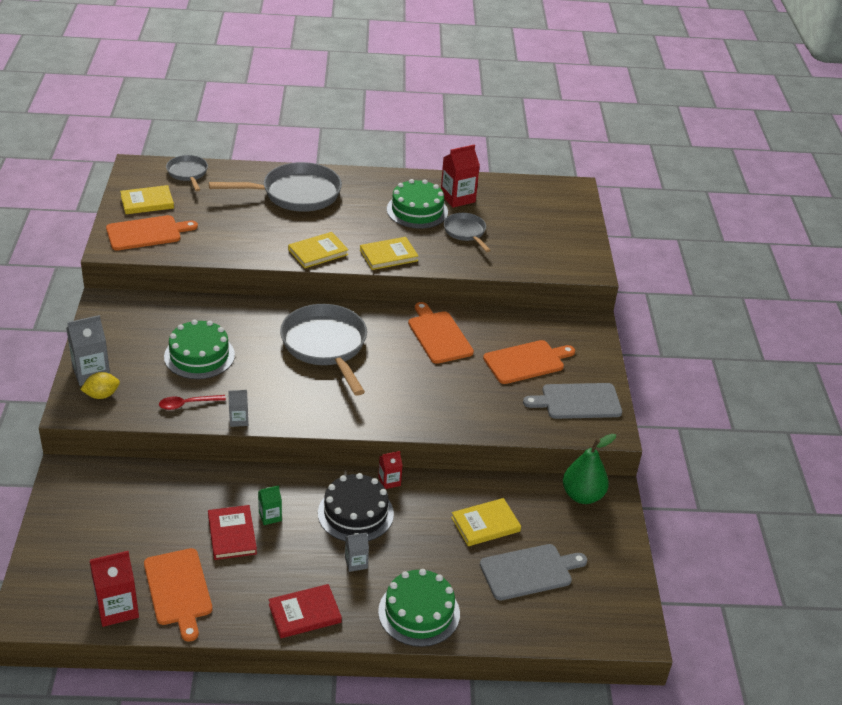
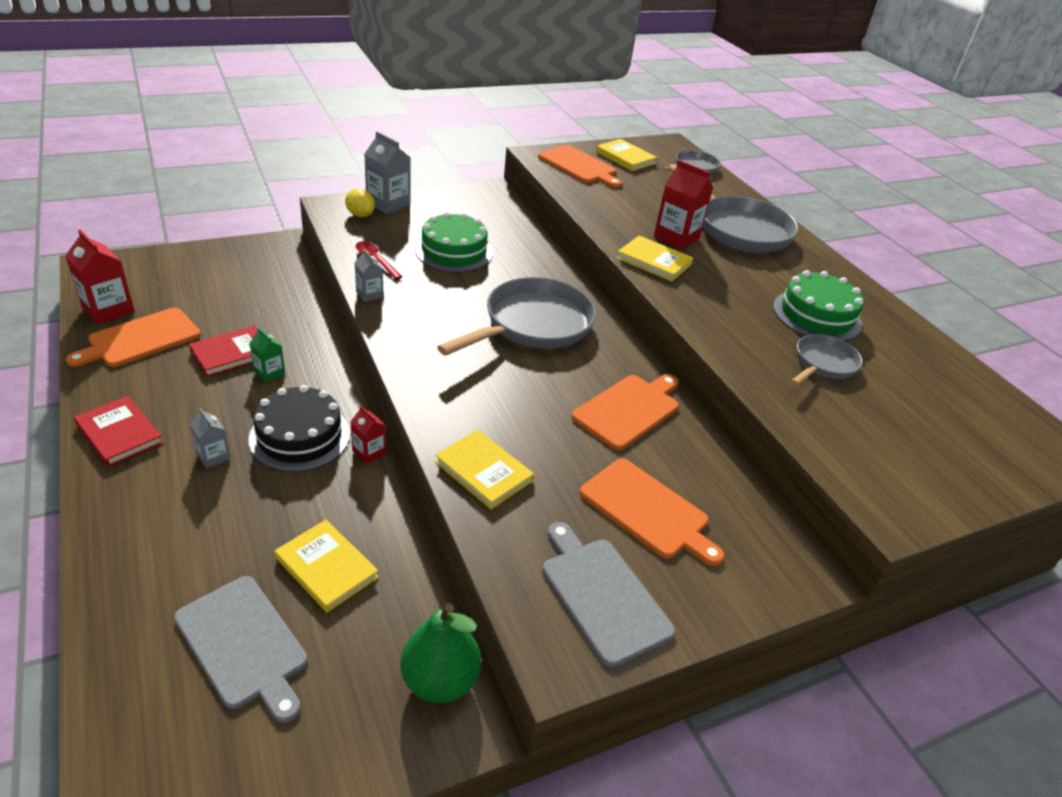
camera: 65 degrees right, 0 degrees up
(388, 255) = (702, 310): yellow book -> yellow book (484, 471)
(419, 612) = (136, 535): green cake -> none
(457, 198) = (886, 343): red carton -> red carton (676, 238)

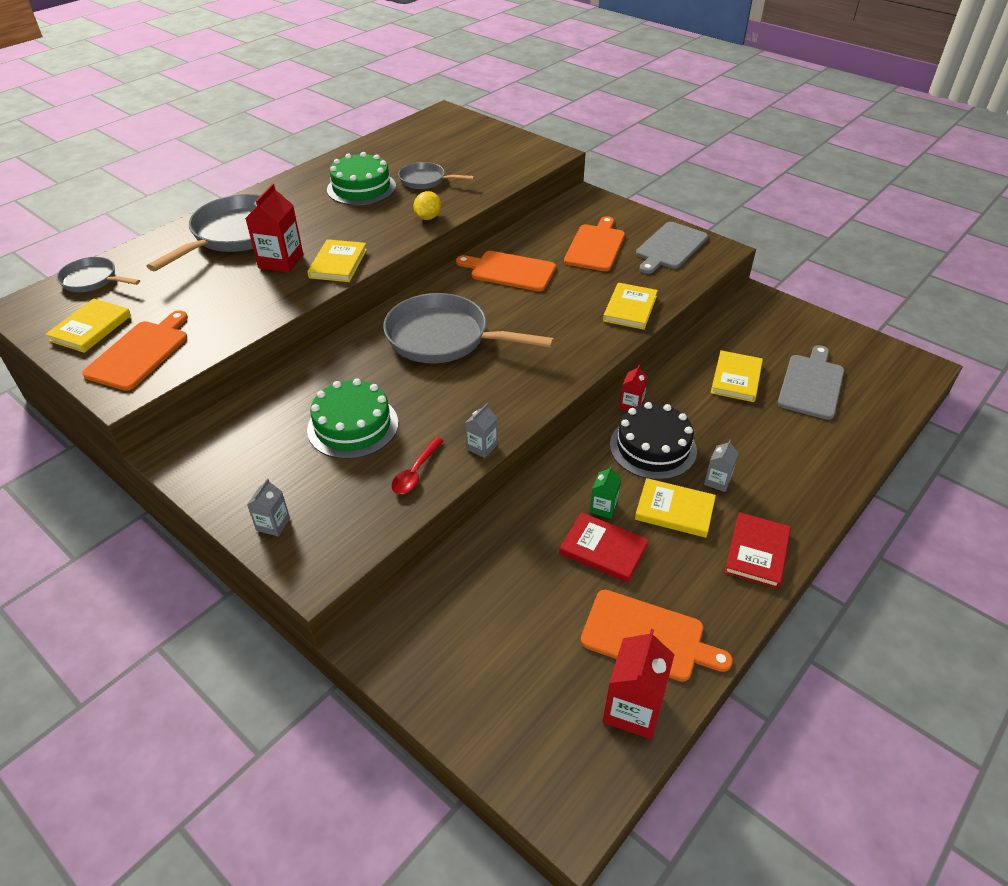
camera: 110 degrees left, 5 degrees up
(218, 410) = (674, 510): none -> yellow book
(360, 215) = (321, 534): yellow lemon -> yellow lemon (428, 217)
(388, 204) = (273, 524): grey carton -> grey carton, size x0.56
(440, 680) = (748, 312): green pear -> none

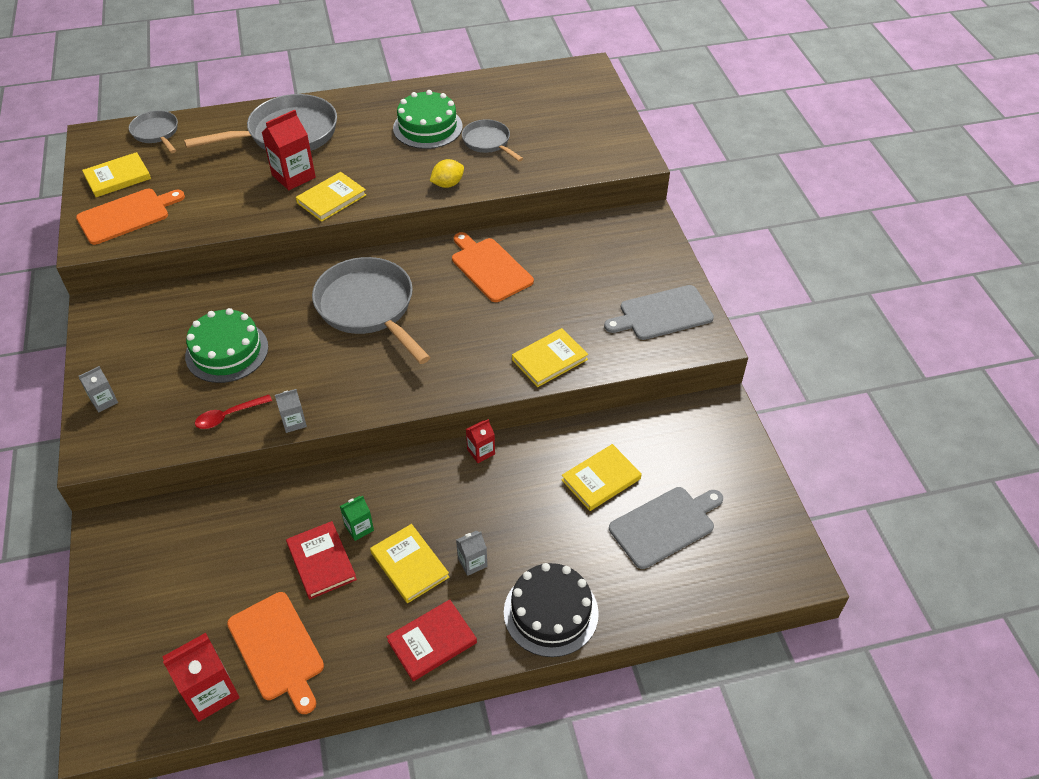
camera: 35 degrees right, 5 degrees up
(596, 246) = (594, 279): orange cutting board -> none
(653, 447) = (454, 500): black cake -> black cake (551, 612)

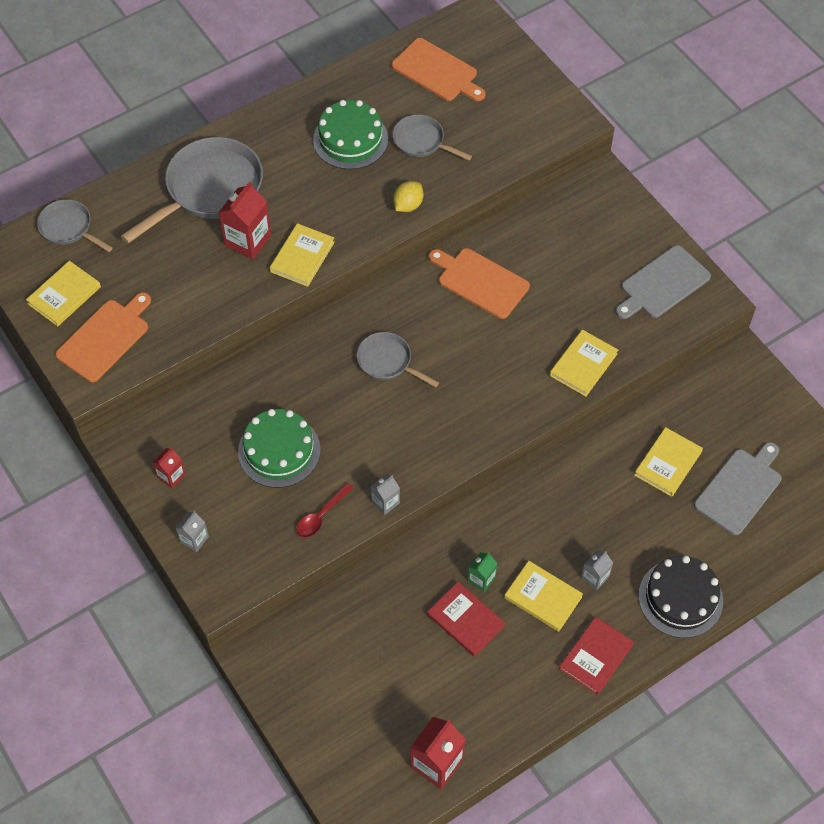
camera: 20 degrees left, 10 degrees up
(277, 649) = (471, 708): orange cutting board -> orange cutting board (437, 72)
(368, 308) = (387, 361): grey pan -> grey pan, size x0.54
(481, 452) = (551, 471): red carton -> red carton (171, 476)

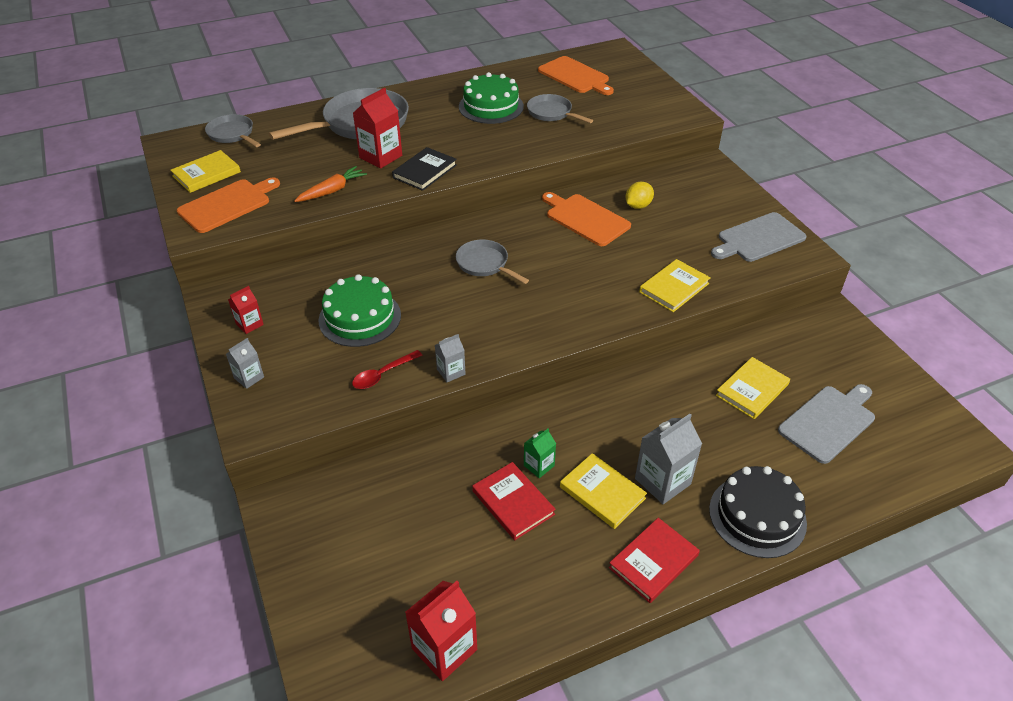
camera: 10 degrees right, 15 degrees down
(211, 301) = (332, 191): none -> orange carrot
(302, 257) = (424, 171): yellow book -> black book
(408, 205) = (529, 149): yellow lemon -> yellow lemon (638, 206)
(595, 577) = (662, 481): grey carton -> grey carton, size x1.78

